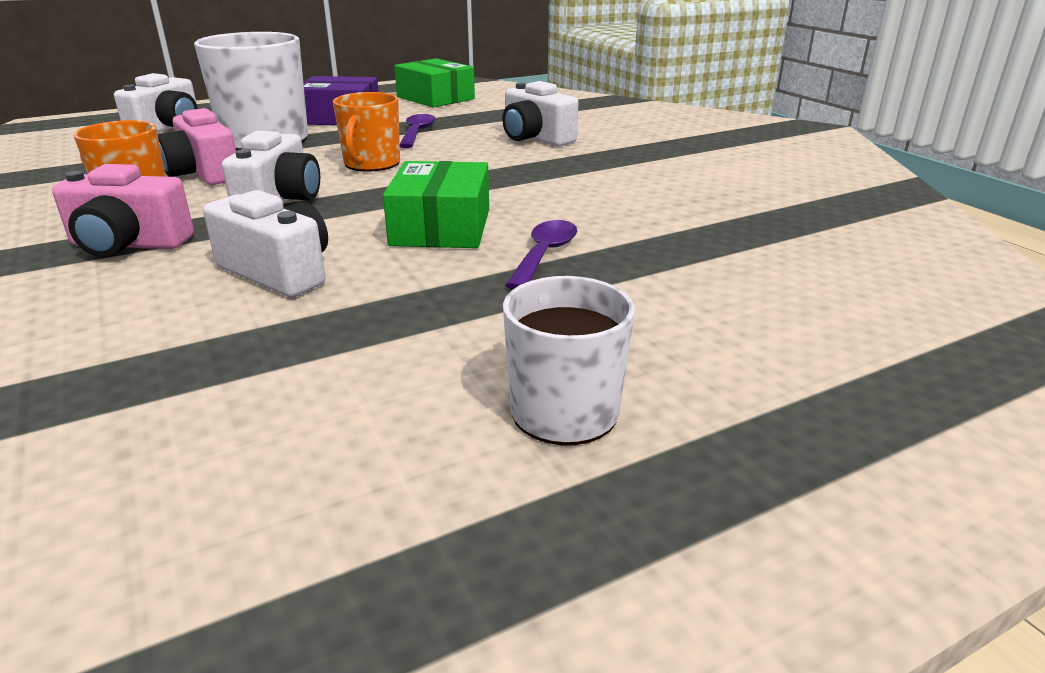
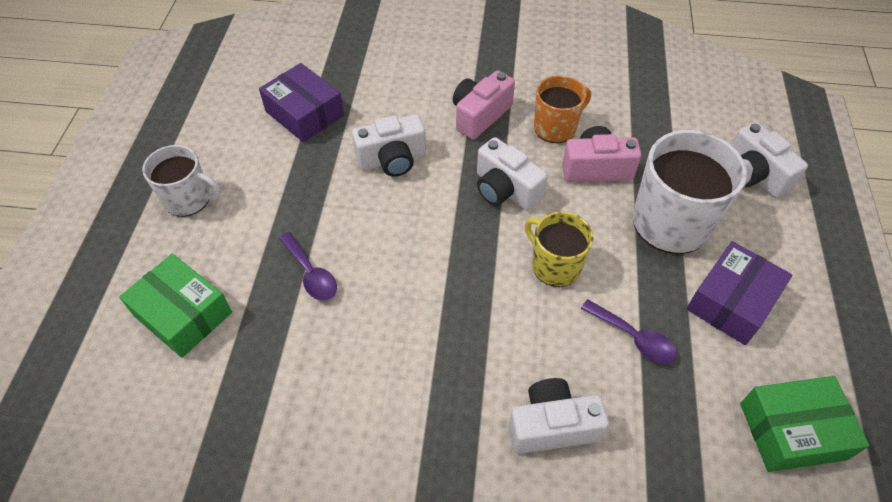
camera: 125 degrees right, 25 degrees up
(205, 390) = (304, 113): none -> purple box
(371, 164) = (554, 265): orange mug -> yellow mug
(441, 227) = (393, 247): green box -> green box (183, 314)

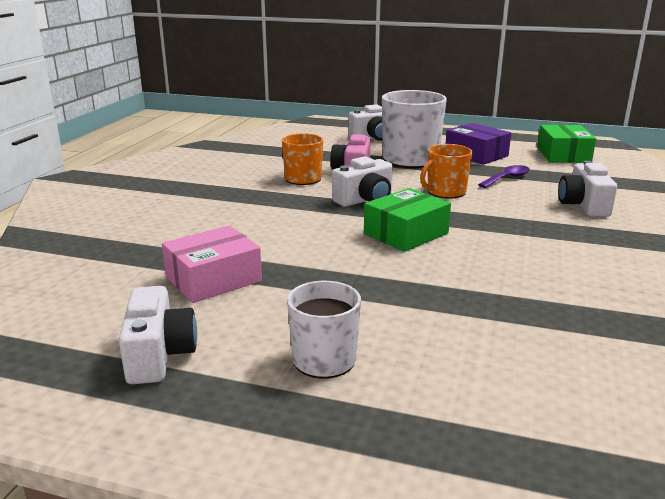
camera: 80 degrees left, 30 degrees down
(183, 314) = (508, 359): green box -> green box (406, 233)
(304, 113) = (213, 279): purple box -> pink box
(311, 274) = (451, 282): purple spoon -> none
(392, 159) = (310, 238): white camera -> white camera (159, 355)
(480, 115) = (272, 201): pink camera -> none
(554, 265) = (445, 192): yellow mug -> orange mug

